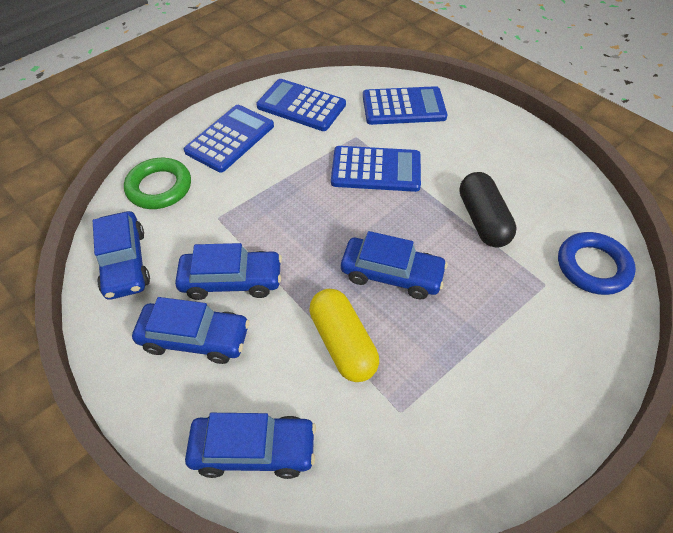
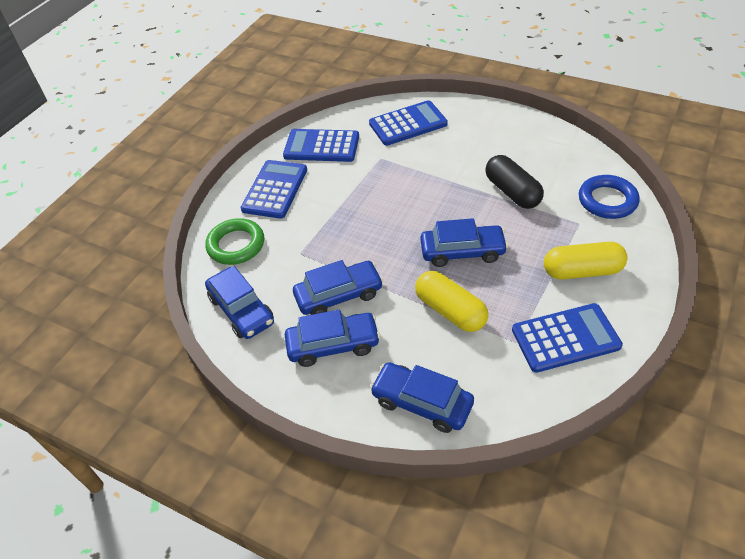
camera: 15 degrees left, 5 degrees down
(253, 449) = (422, 403): blue car -> blue car turned 135 degrees counterclockwise
(376, 169) = (410, 179): blue calculator -> blue calculator (565, 338)
(522, 347) = (582, 271): none -> yellow capsule

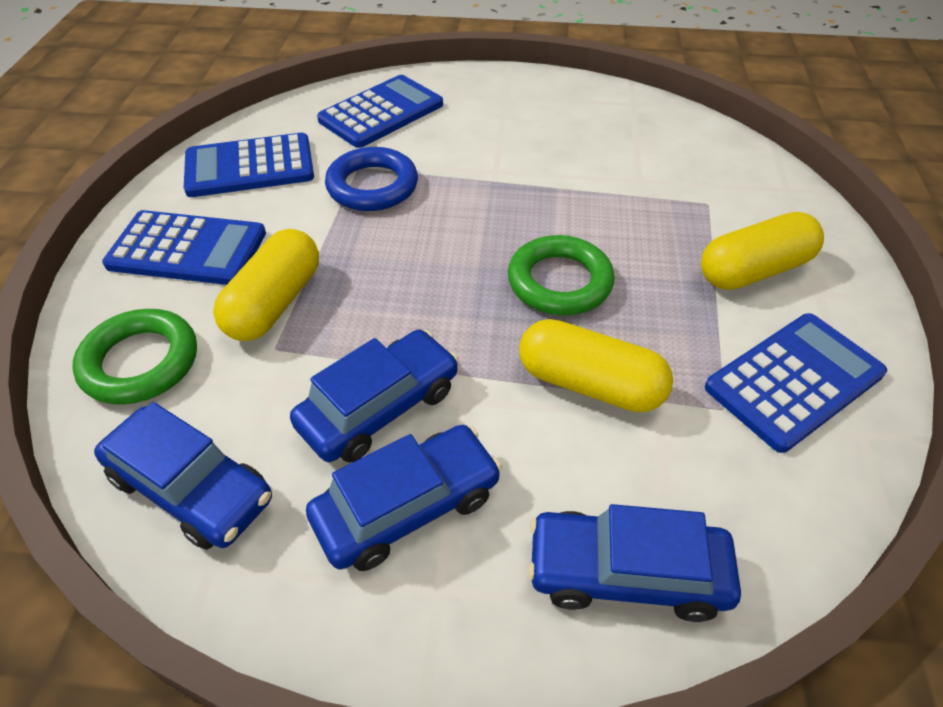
camera: 25 degrees left, 0 degrees up
(275, 189) = (187, 249): blue calculator -> blue calculator turned 105 degrees clockwise
(308, 229) = (274, 303): none -> yellow capsule
(462, 252) = (559, 282): blue car -> green ring
(512, 192) = (588, 179): black capsule -> none
(607, 201) = (727, 165): blue ring -> blue ring (372, 186)

